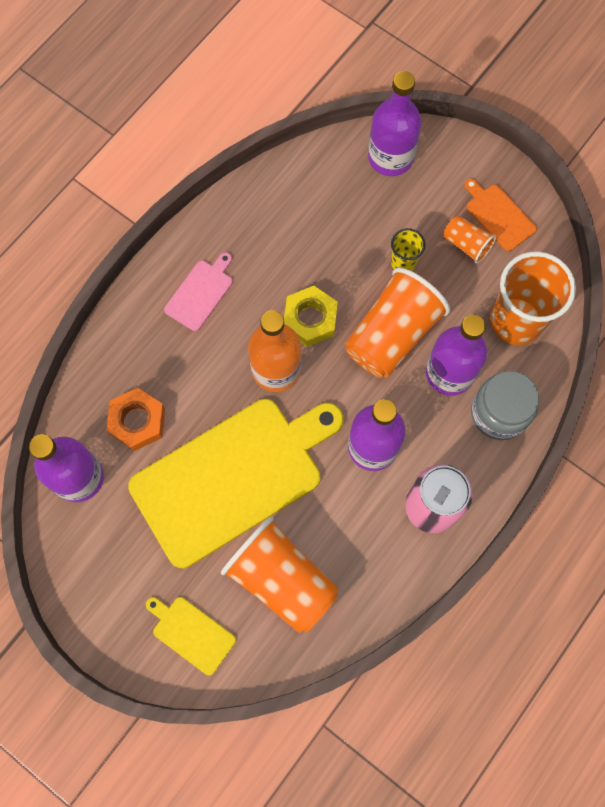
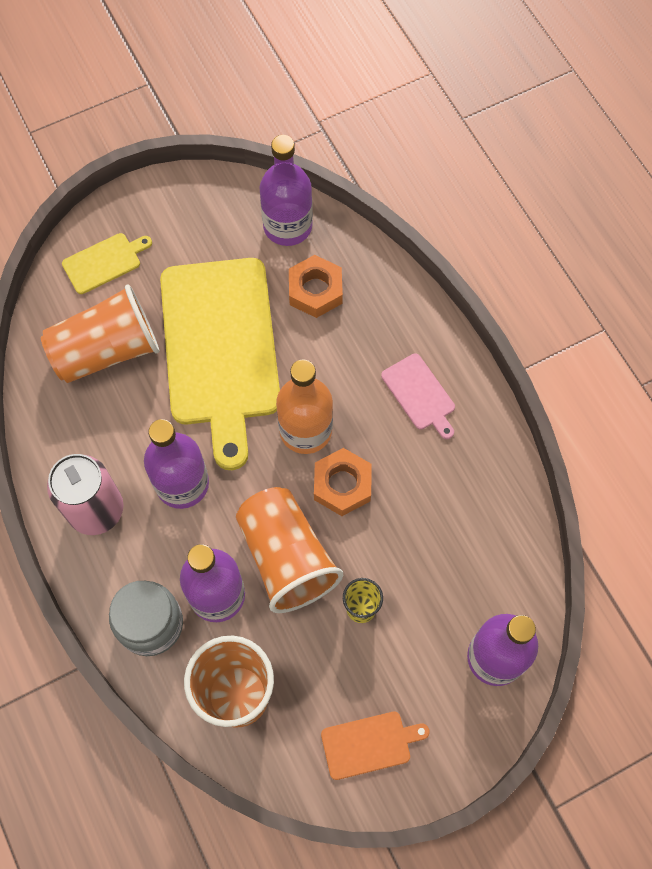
camera: 115 degrees right, 5 degrees down
(310, 319) = (342, 485): yellow nut -> orange nut
(466, 244) = (351, 688): orange cup -> none

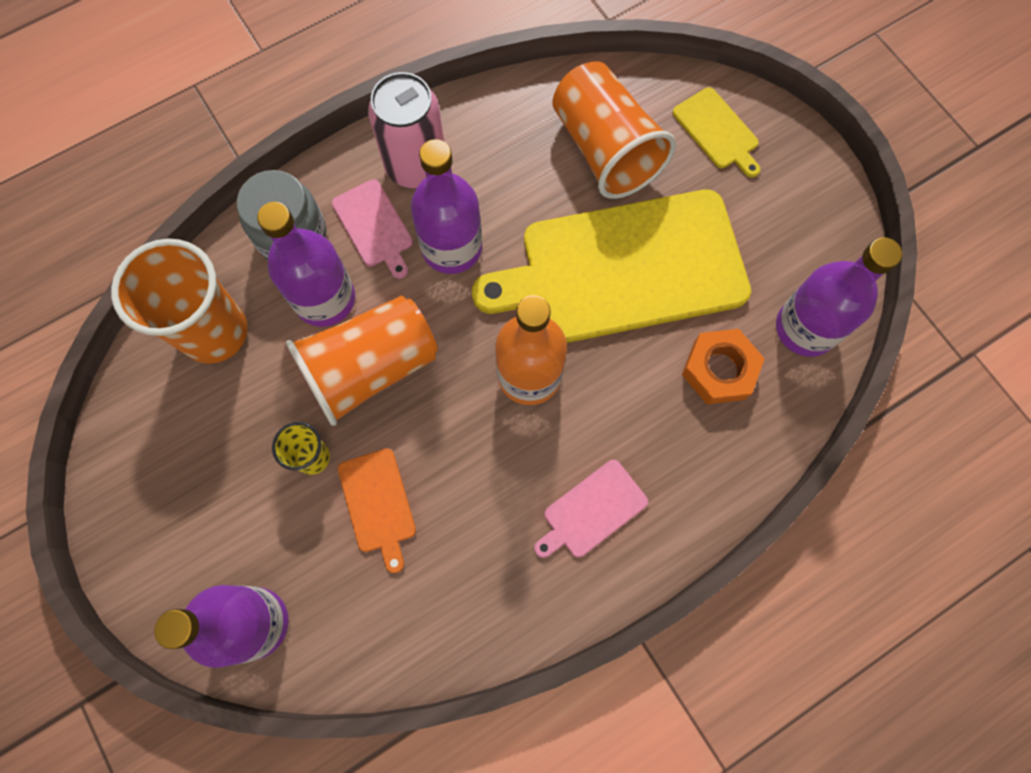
camera: 85 degrees right, 5 degrees up
(152, 549) = (374, 226): none -> pink cutting board
(342, 485) = (463, 424): orange nut -> none
(369, 744) = (157, 478): orange cutting board -> orange cutting board (378, 504)

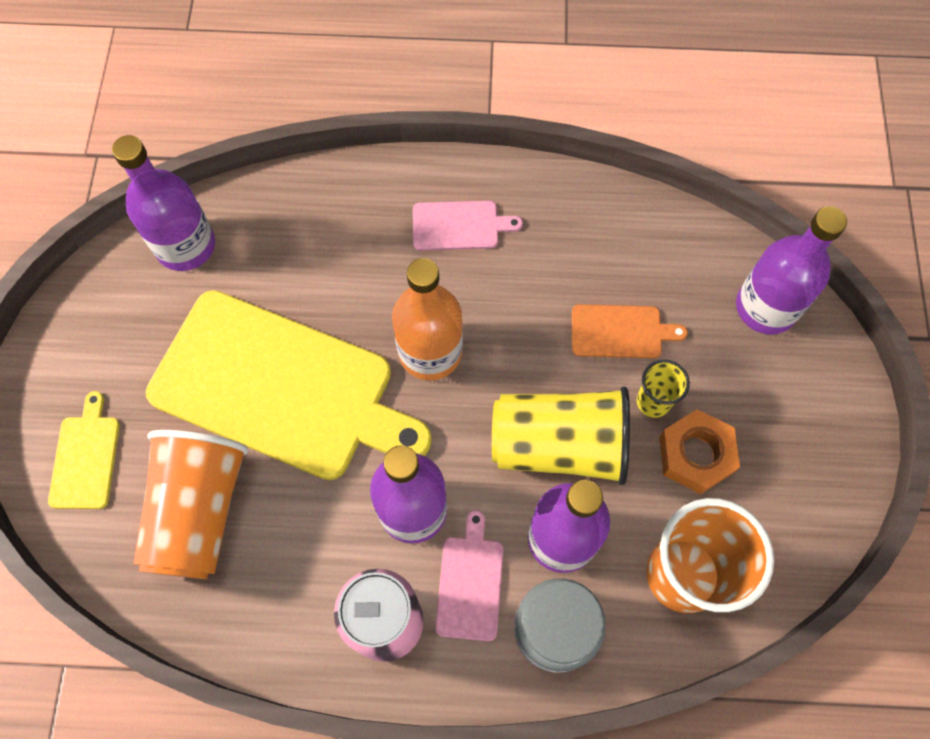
camera: 145 degrees left, 5 degrees down
(370, 368) = (559, 445): orange cup -> yellow cup
(378, 504) = (620, 332): orange cutting board -> orange cutting board turned 75 degrees clockwise
(719, 370) = (280, 259): orange nut -> orange nut (695, 455)

